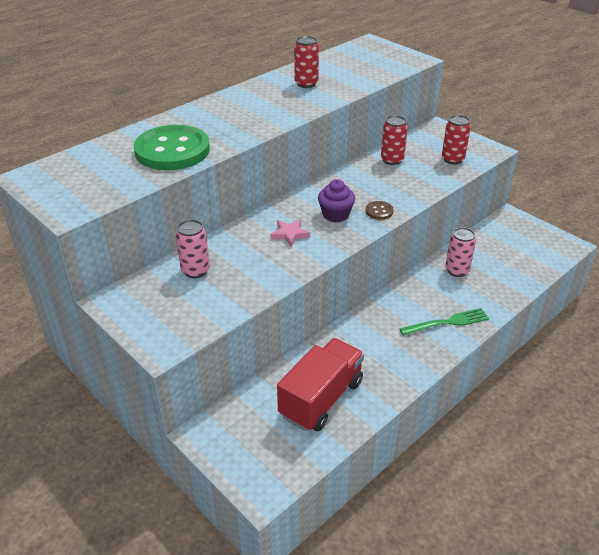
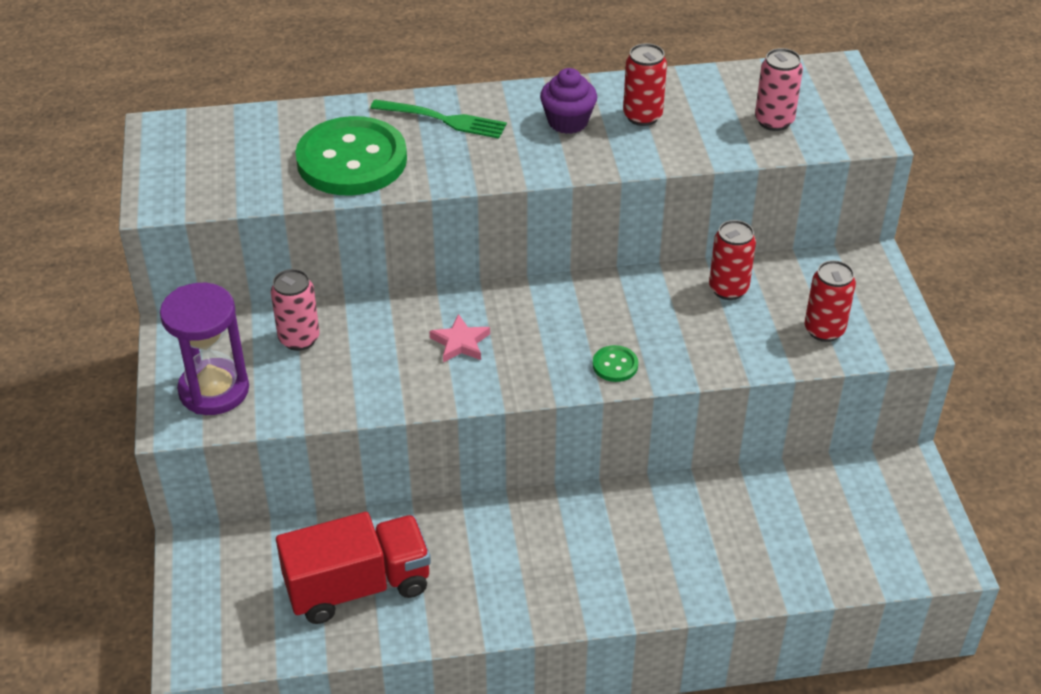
camera: 35 degrees right, 5 degrees up
(170, 319) = (214, 390): none -> purple hourglass
(335, 215) = (550, 342): purple cupcake -> purple cupcake (568, 122)
(379, 211) = (615, 365): brown button -> green button
(447, 322) = (622, 578): green fork -> green fork (443, 119)
(457, 270) = (722, 510): pink can -> pink can (774, 121)

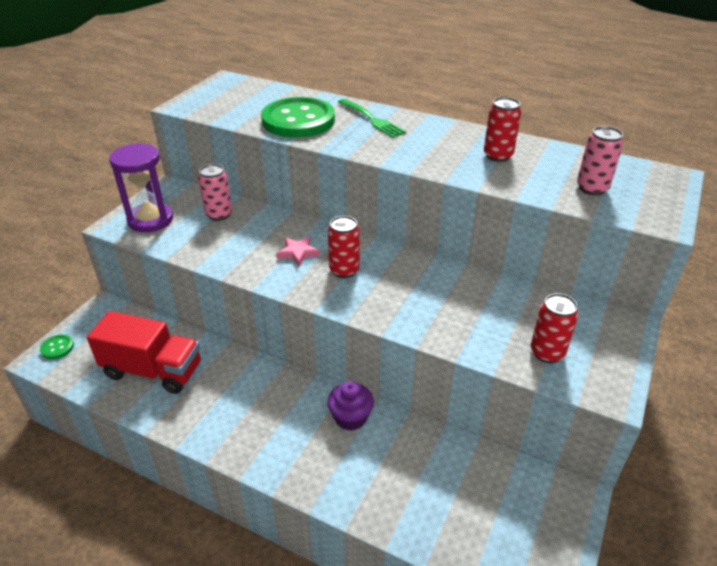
camera: 35 degrees right, 5 degrees down
(568, 122) = (445, 143): purple cupcake -> purple cupcake (350, 417)
(615, 365) = (375, 306): green button -> green button (57, 347)
(728, 289) = (499, 296): red can -> red can (344, 270)

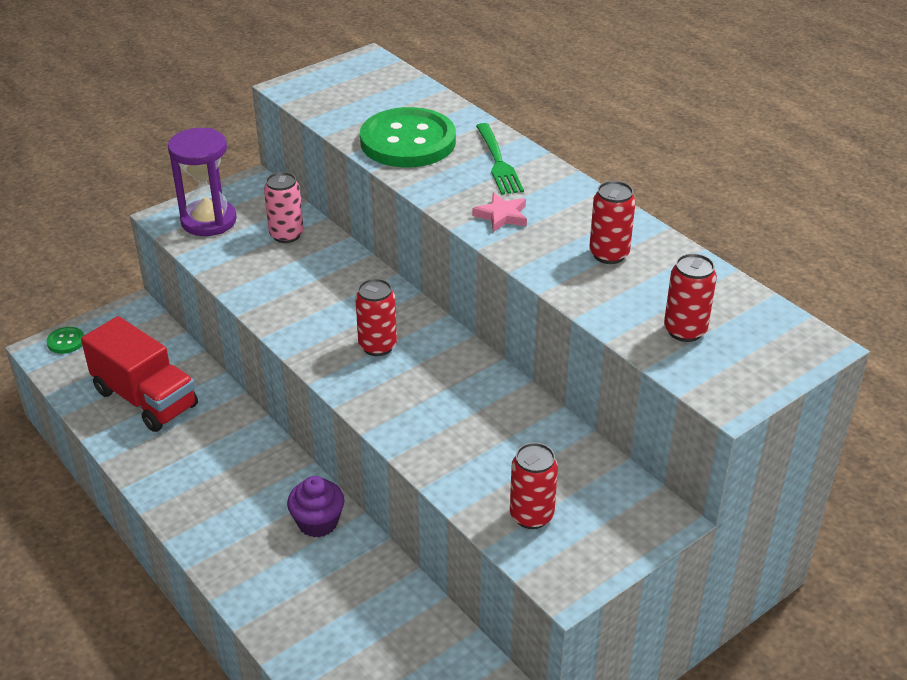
camera: 25 degrees right, 0 degrees up
(298, 253) = (341, 309): pink star -> pink star (502, 216)
(592, 188) = (685, 330): pink can -> red can

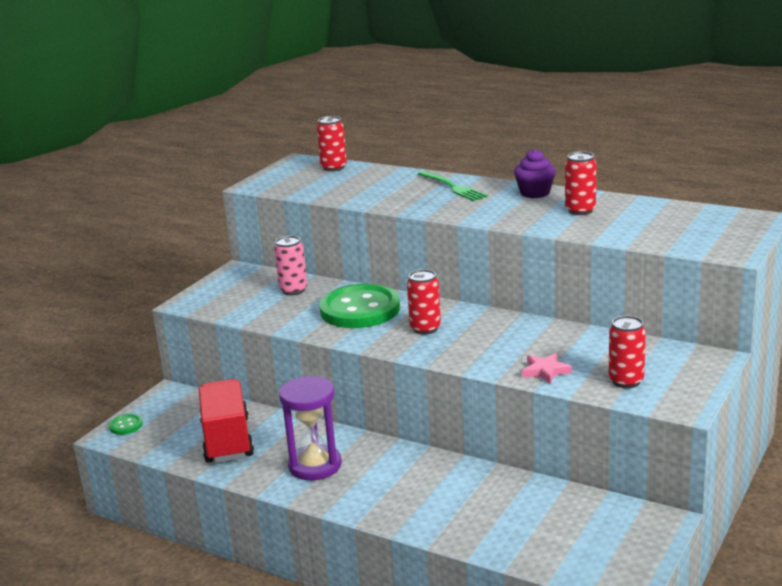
camera: 20 degrees left, 15 degrees down
(145, 399) = (227, 440): red truck -> red truck turned 120 degrees counterclockwise
(208, 221) = (222, 297): purple hourglass -> purple hourglass (315, 465)
(318, 522) = (434, 469): purple cupcake -> purple cupcake (535, 193)
(408, 141) = (376, 191): green button -> green button (360, 309)
(502, 216) = (486, 210): pink star -> pink star (545, 371)
(685, 330) = (670, 231): red can -> red can (333, 168)

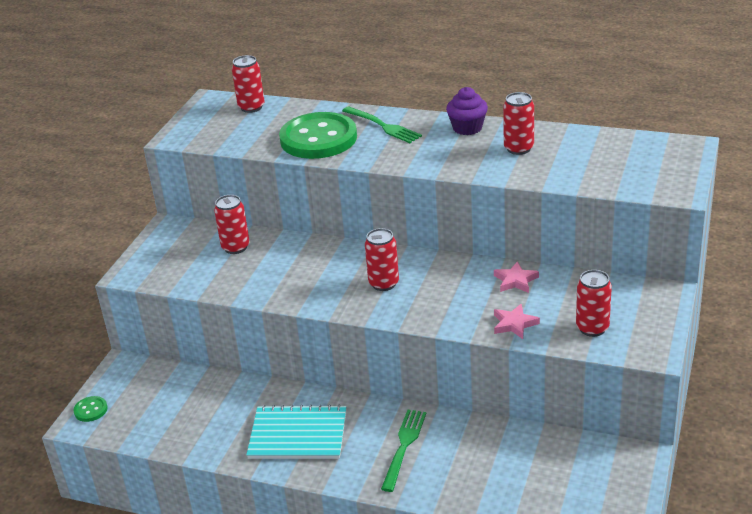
camera: 10 degrees left, 10 degrees up
(227, 440) = (201, 415): red truck -> none
(293, 290) = (235, 247): pink can -> red can
(315, 465) = (298, 435): purple hourglass -> turquoise notebook
(360, 309) = (311, 266): green button -> green button (318, 138)
(417, 486) = (404, 446): none -> green fork
(559, 336) = (515, 280): none -> pink star

